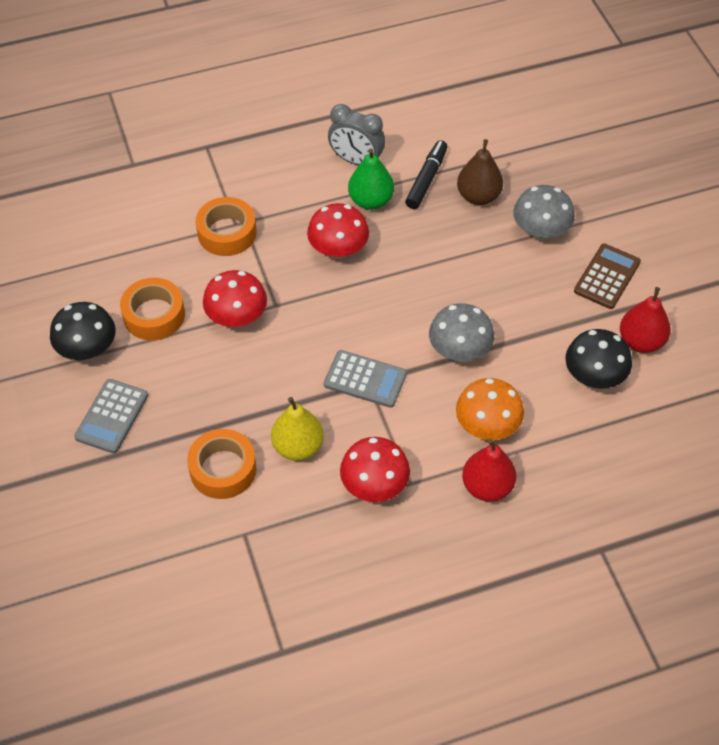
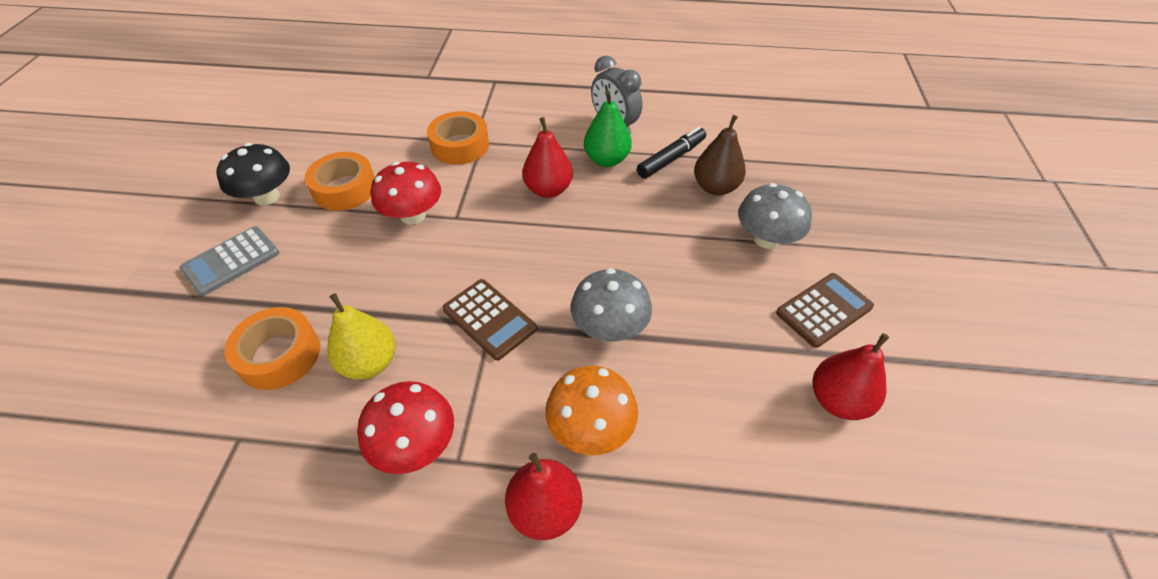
camera: 25 degrees right, 5 degrees down
(338, 249) = (548, 190): red mushroom -> red pear
(365, 379) = (489, 319): grey calculator -> brown calculator
(594, 376) = (757, 421): black mushroom -> none

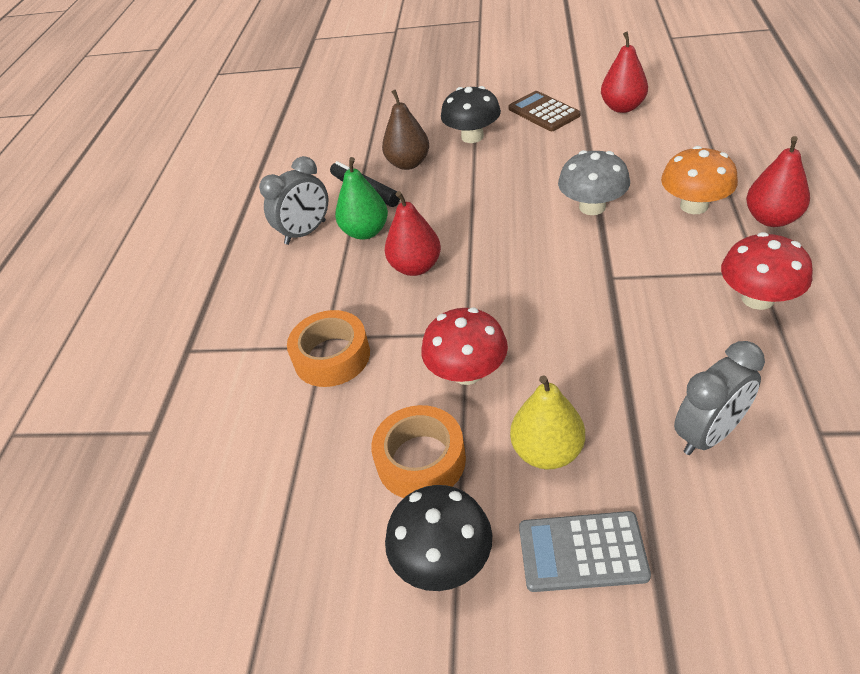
camera: 85 degrees left, 5 degrees down
(231, 261) = (582, 552): grey calculator -> grey calculator turned 135 degrees clockwise
(279, 355) = (708, 434): orange tape -> grey clock
(370, 363) = (688, 353): yellow pear -> yellow pear (547, 451)
(489, 319) = (605, 279): brown calculator -> none
(766, 239) = (472, 137): grey mushroom -> black mushroom

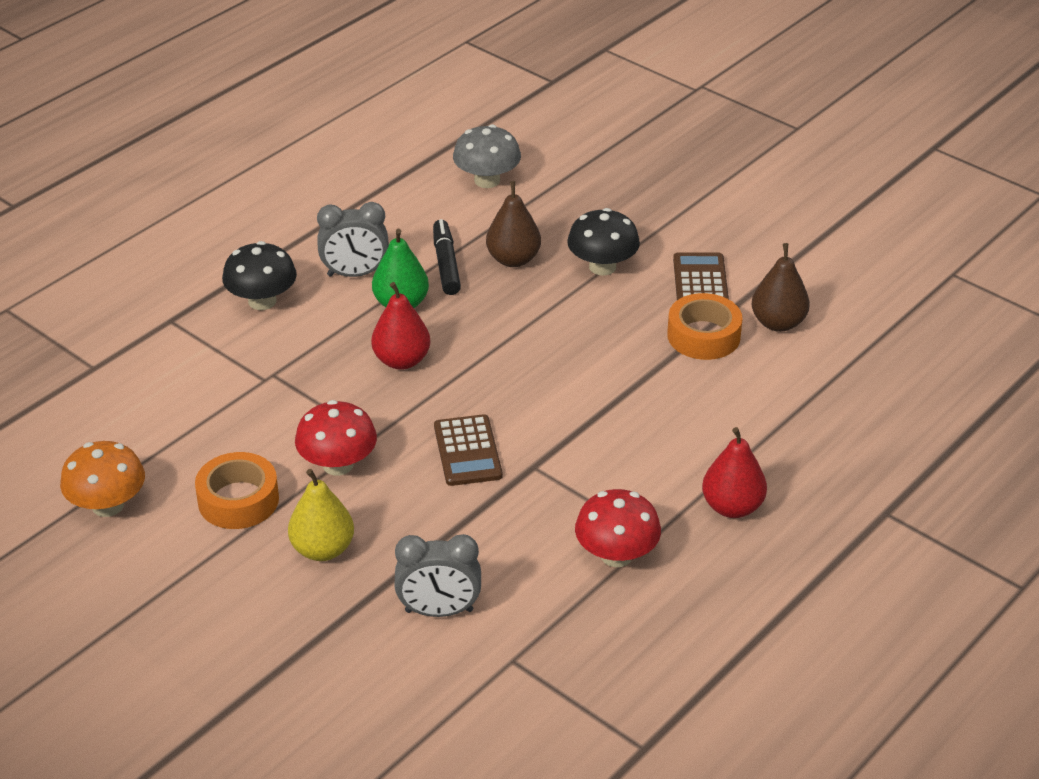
camera: 30 degrees right, 5 degrees down
(332, 356) = (261, 391): orange tape -> orange tape (703, 336)
(443, 559) = (184, 564): black mushroom -> black mushroom (262, 301)
(550, 297) = (468, 451): none -> brown calculator
(582, 552) = (267, 616): grey calculator -> none
(592, 207) = (606, 401): grey mushroom -> grey mushroom (487, 180)
(622, 107) = (778, 323): red pear -> brown pear
(694, 206) = (688, 455): orange mushroom -> orange mushroom (108, 505)

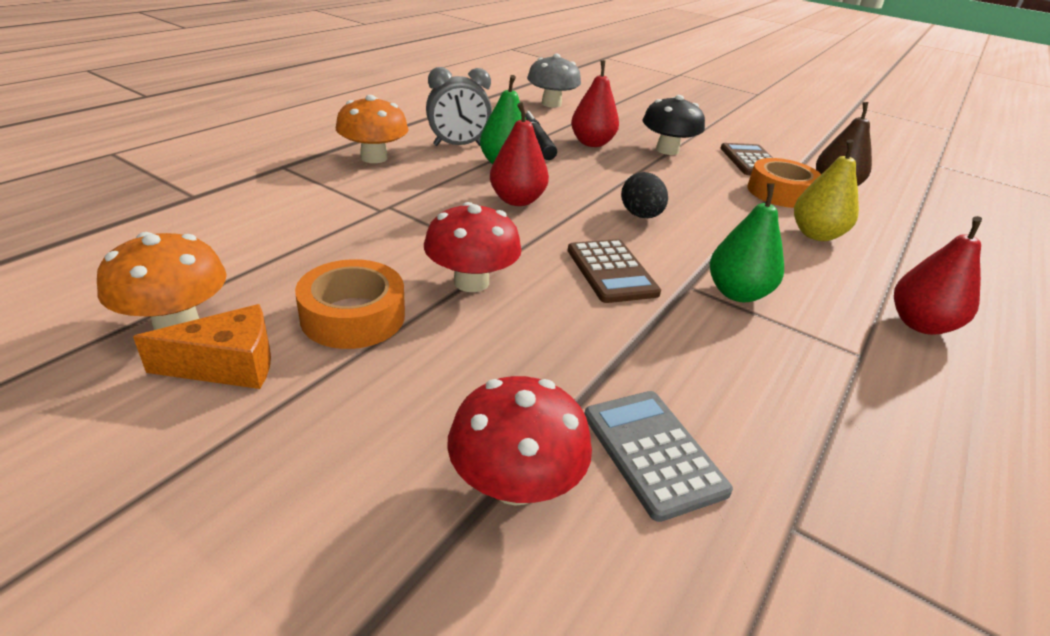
camera: 10 degrees left, 5 degrees down
(150, 542) = (228, 365): none -> orange cheese
(262, 301) = (374, 158): black mushroom -> orange mushroom
(323, 549) = (470, 372): yellow pear -> yellow pear (816, 235)
(439, 611) = (652, 453): grey clock -> grey calculator
(513, 259) = (592, 143): brown pear -> red pear
(524, 378) = (640, 216): none -> black egg
(576, 474) = (737, 293): none -> green pear
(616, 555) = (836, 375): red mushroom -> red mushroom (515, 483)

